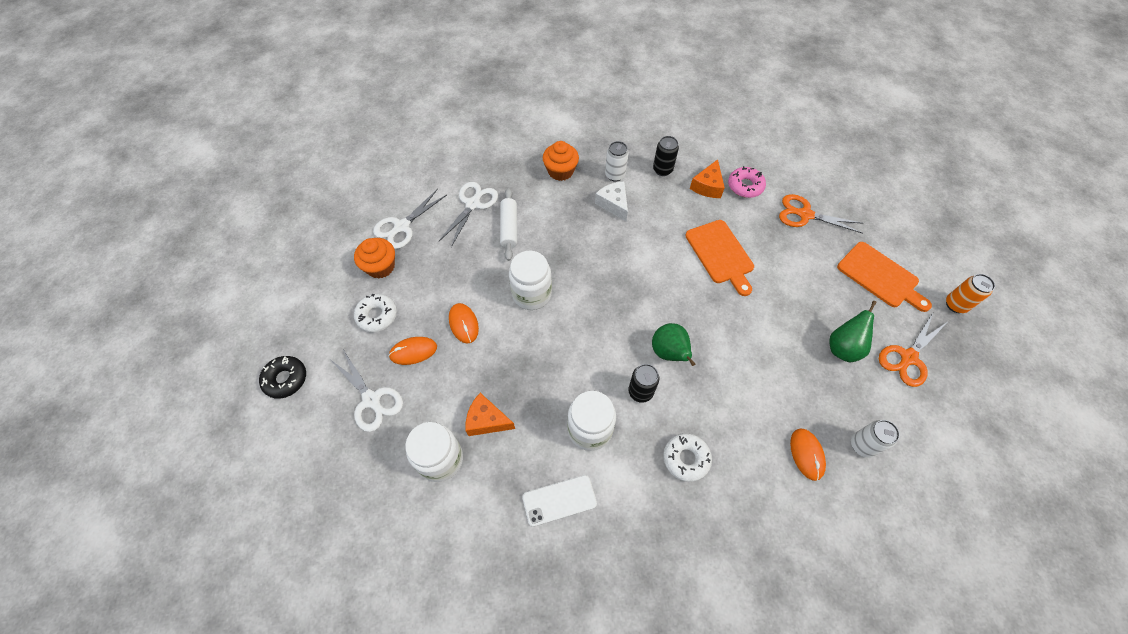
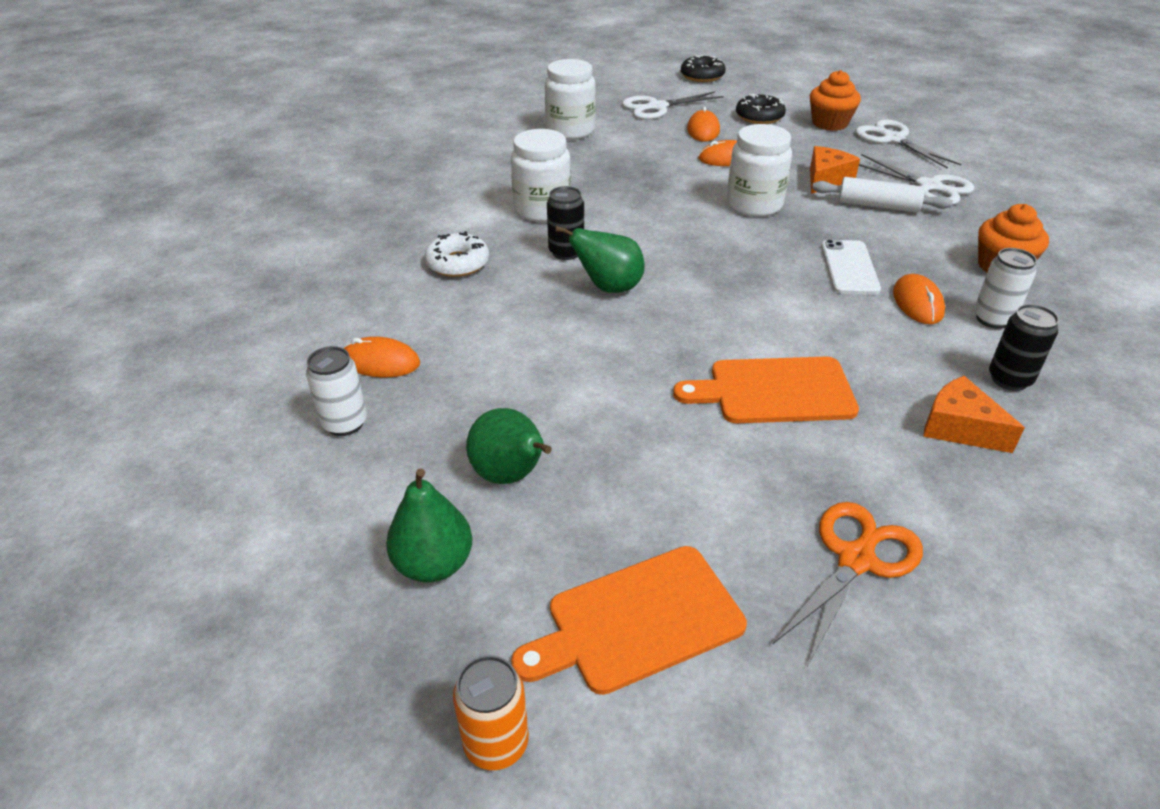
camera: 110 degrees right, 20 degrees down
(377, 316) = (759, 117): white donut -> black donut
(487, 420) = (596, 156): orange cheese -> orange cheese (826, 179)
(559, 500) = (480, 180): white phone -> white phone (849, 268)
(613, 204) = (917, 302): white cheese -> orange mouse
(745, 186) = (958, 486): pink donut -> none
(908, 358) = (434, 564): orange scissors -> green pear

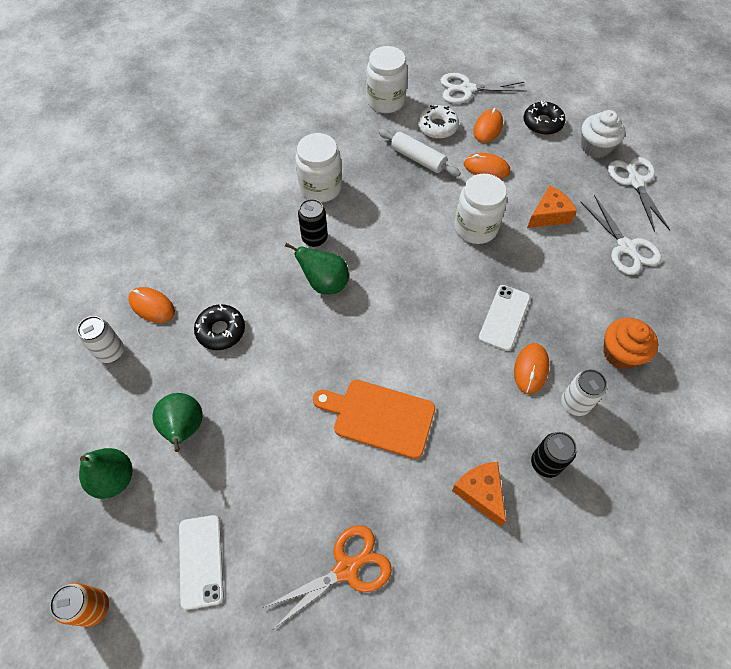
camera: 20 degrees right, 20 degrees up
(458, 263) = (238, 227): white donut -> white donut (437, 127)
(637, 621) = (201, 561): orange cutting board -> white phone
(702, 76) = (526, 57): black donut -> black donut (221, 330)
(830, 123) = (595, 147): orange cupcake -> white cupcake
(878, 206) = (570, 257): white rolling pin -> white rolling pin (417, 158)

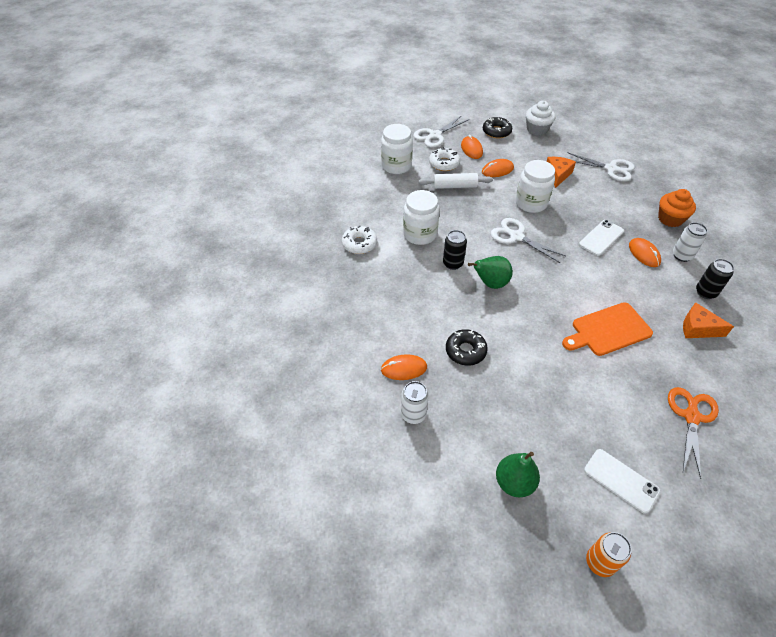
camera: 40 degrees left, 10 degrees down
(184, 428) = (517, 420): green pear -> none
(255, 161) = (359, 244): none -> white donut
(504, 317) = (601, 238): white phone -> white phone turned 60 degrees clockwise
(635, 181) = (575, 135): white scissors -> white scissors (516, 236)

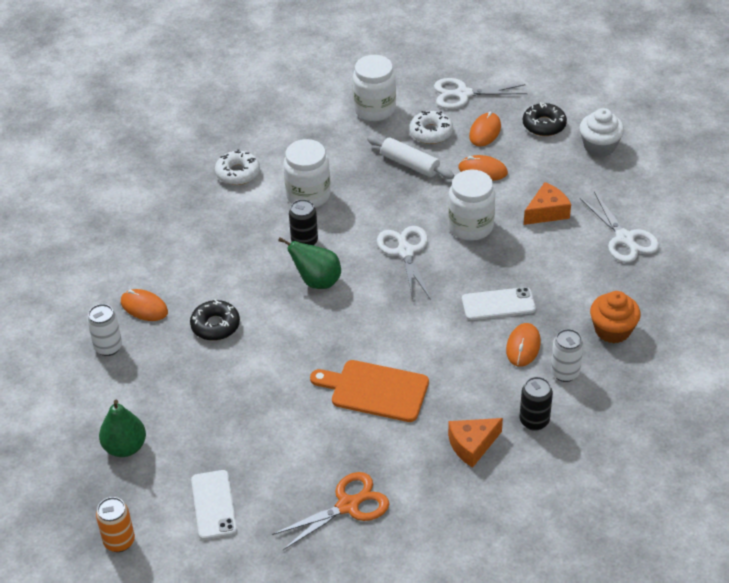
camera: 40 degrees right, 5 degrees down
(698, 328) = (472, 445): orange cheese -> orange cheese turned 90 degrees counterclockwise

